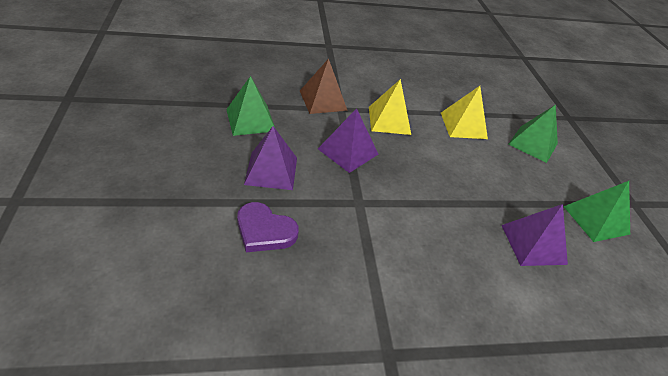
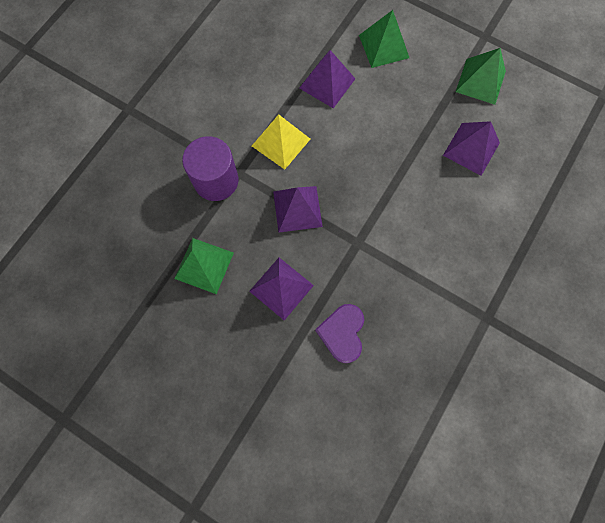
camera: 45 degrees left, 30 degrees up
(264, 231) = (342, 333): purple heart -> purple heart turned 120 degrees clockwise
(323, 100) = (216, 180): brown pyramid -> purple cylinder
(463, 125) = (327, 83): yellow pyramid -> purple pyramid

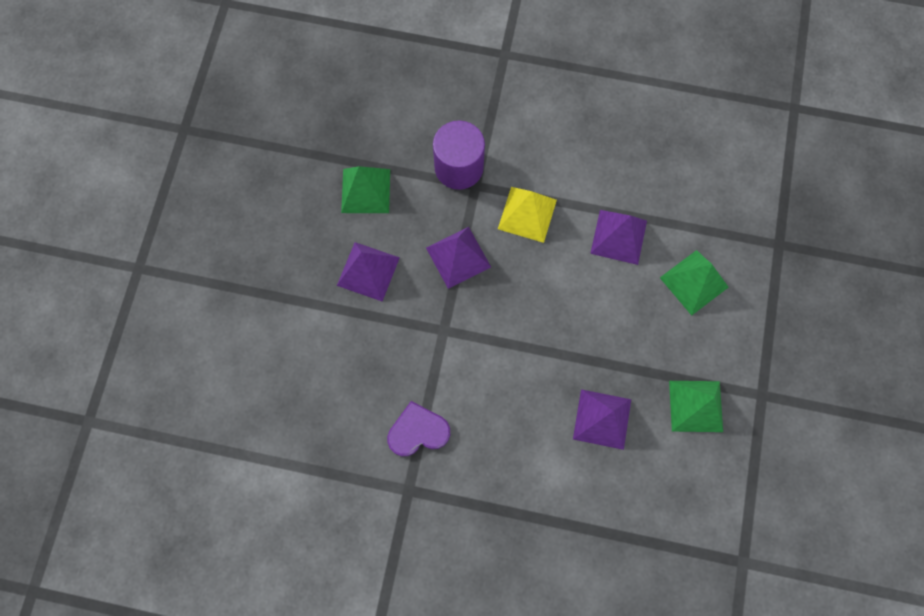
camera: 70 degrees right, 0 degrees up
(342, 333) = (342, 346): purple heart -> purple heart (418, 431)

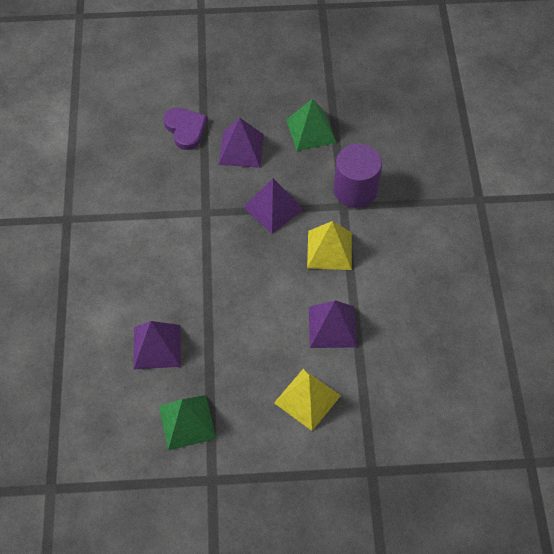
camera: 75 degrees right, 15 degrees down
(418, 431) = (116, 214): purple heart -> purple heart (185, 129)
(694, 282) = (307, 399): green pyramid -> yellow pyramid

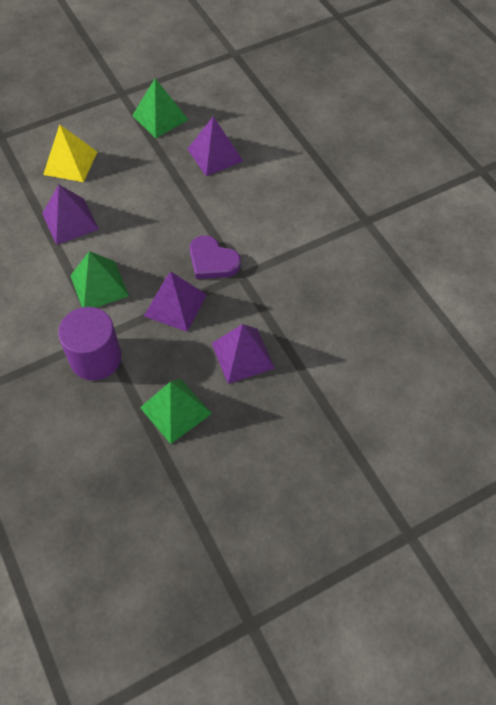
camera: 155 degrees right, 0 degrees up
(185, 129) = (317, 354): purple heart -> purple heart (212, 261)
(329, 250) = (99, 285): yellow pyramid -> green pyramid

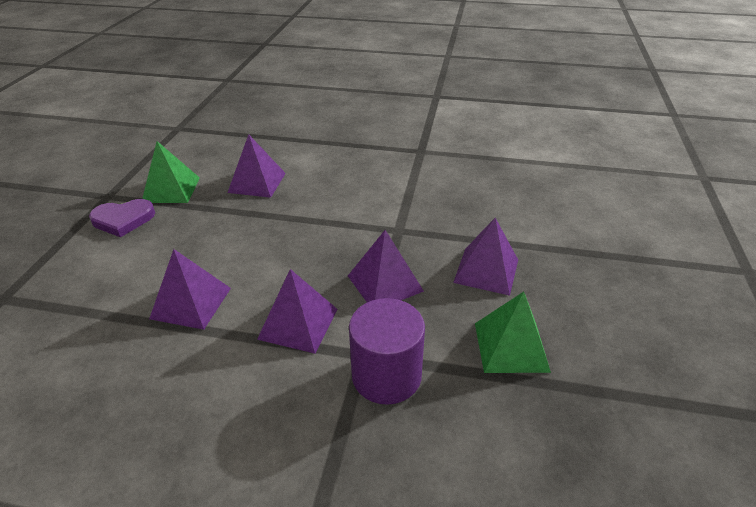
camera: 50 degrees left, 20 degrees down
(70, 163) = (124, 265): yellow pyramid -> none
(99, 285) = (298, 323): green pyramid -> purple pyramid
(212, 261) = (363, 237): purple heart -> purple heart (123, 220)

